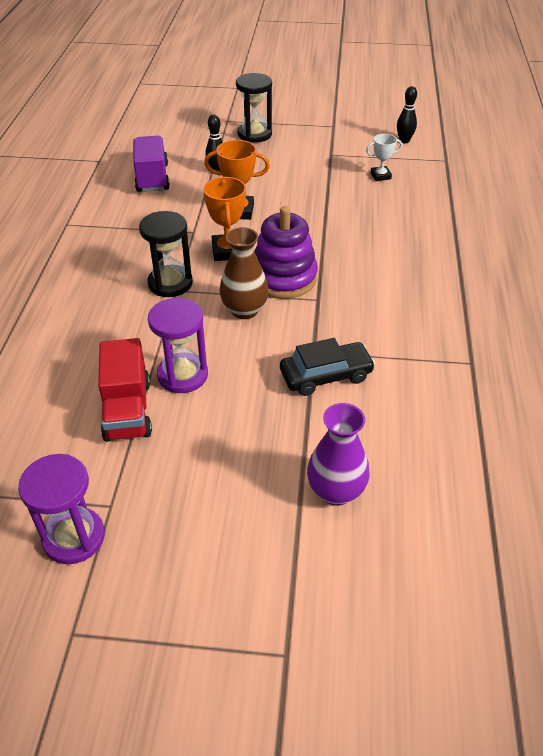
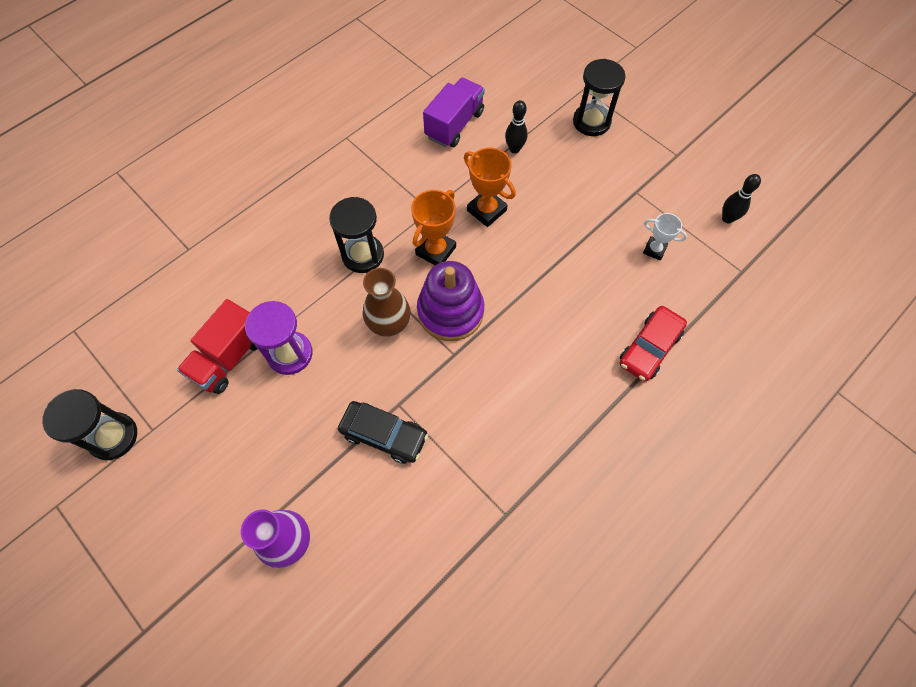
camera: 40 degrees right, 20 degrees up
(74, 537) = (113, 436): purple hourglass -> black hourglass
(442, 223) = (649, 348): none -> red car

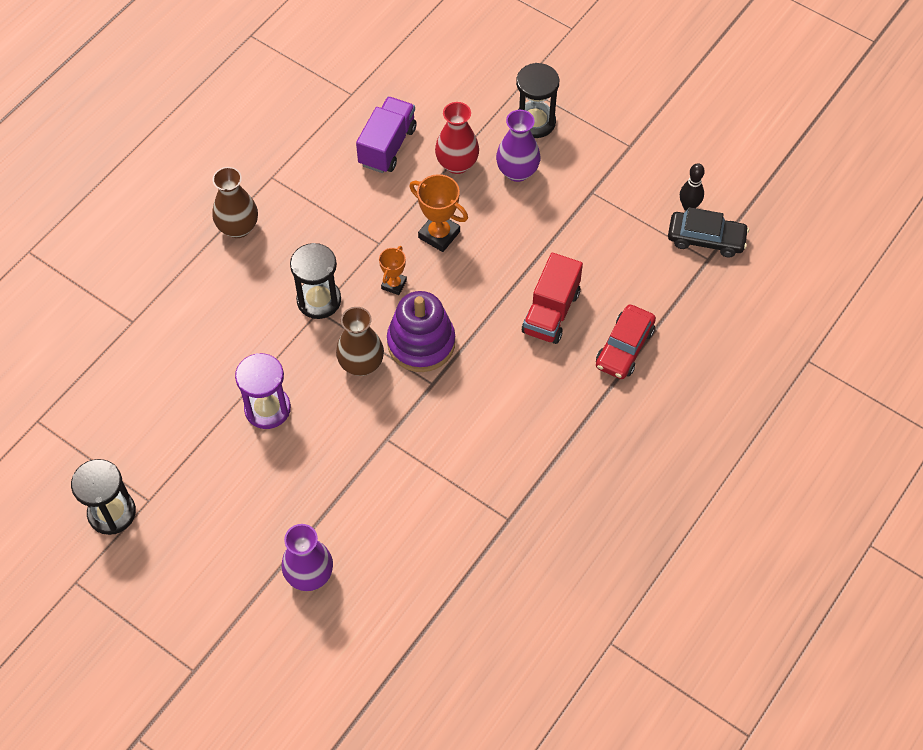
camera: 10 degrees left, 5 degrees down
(229, 357) = (206, 422): red truck -> red truck (551, 312)
(305, 177) = (238, 228): none -> brown vase
(384, 435) = (379, 468): black car -> black car (706, 239)
(435, 251) = (394, 284): orange trophy -> orange trophy, size x0.63
(514, 149) = (457, 164): black bowling pin -> red vase
(569, 163) = (517, 171): none -> purple vase
(654, 250) = (618, 250): white trophy -> none

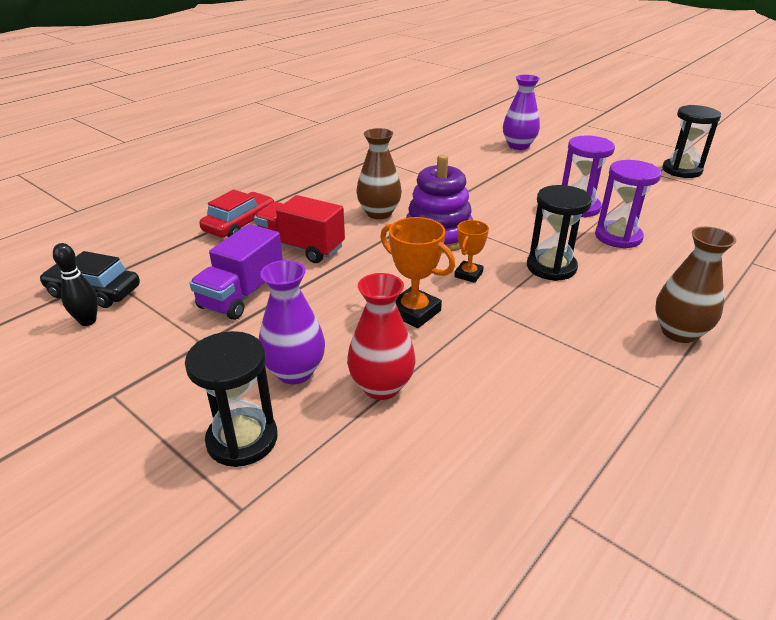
camera: 175 degrees left, 25 degrees down
(242, 354) = (618, 237): none -> purple hourglass
(361, 364) = (496, 226): brown vase -> brown vase (379, 213)
(387, 146) = (490, 418): purple truck -> purple truck (242, 295)
(551, 312) = (301, 248): red truck -> red truck turned 90 degrees counterclockwise

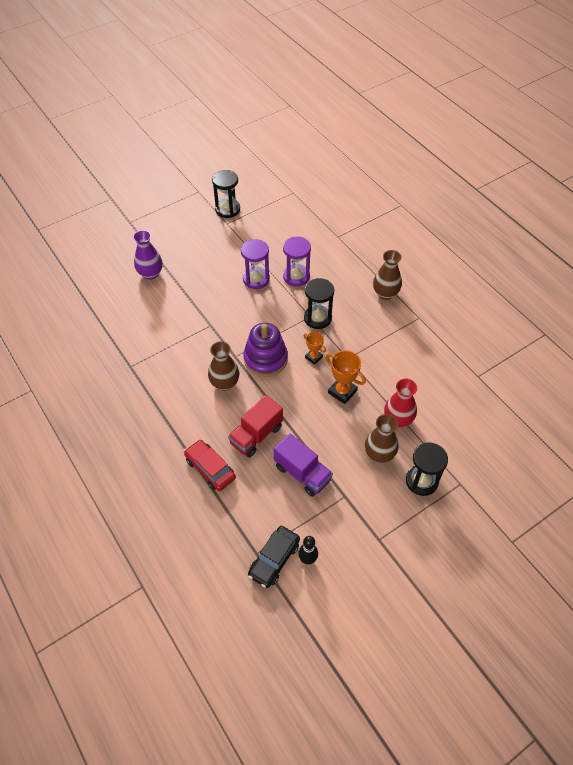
camera: 75 degrees left, 20 degrees up
(295, 372) = (379, 454): purple vase -> brown vase
(414, 312) = (342, 392): orange trophy -> orange trophy turned 75 degrees clockwise

